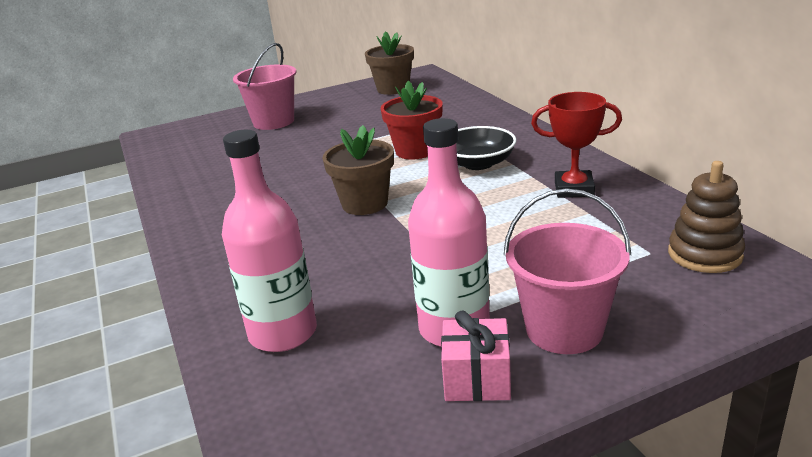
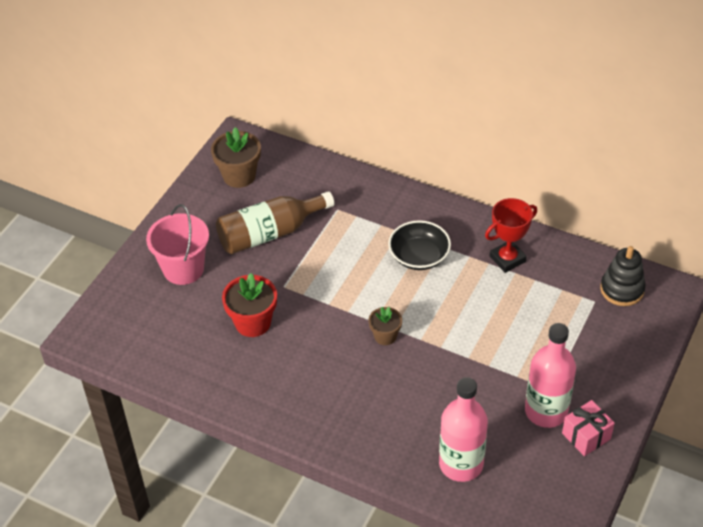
camera: 40 degrees left, 20 degrees up
(364, 204) = (385, 336): brown flower pot -> brown flower pot, size x0.61
(367, 120) = (270, 233): none -> brown bottle
(415, 151) = (357, 260): red flower pot -> red flower pot (253, 323)
(564, 329) = (598, 382): pink bucket -> none
(704, 254) = (622, 289): brown stacking toy -> black stacking toy

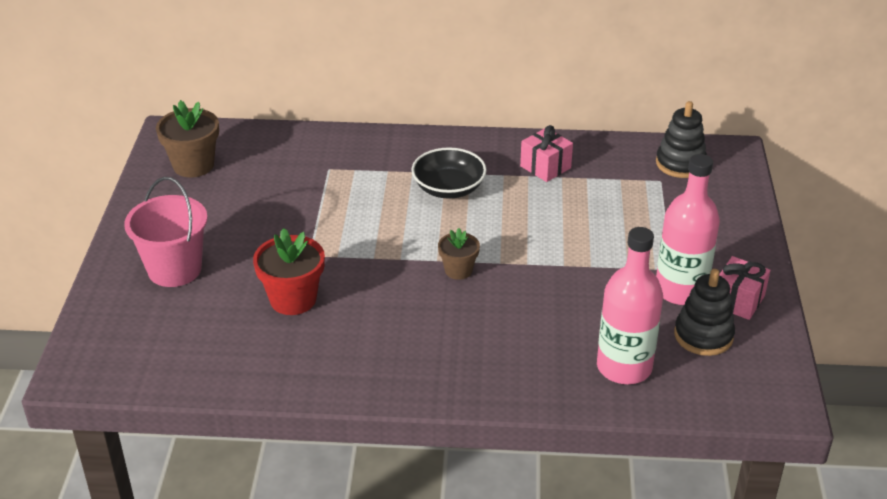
camera: 25 degrees left, 10 degrees down
(270, 233) = (262, 209): brown bottle -> none
(507, 259) = (545, 167): red trophy -> pink gift
(538, 458) = (703, 335): none -> black stacking toy

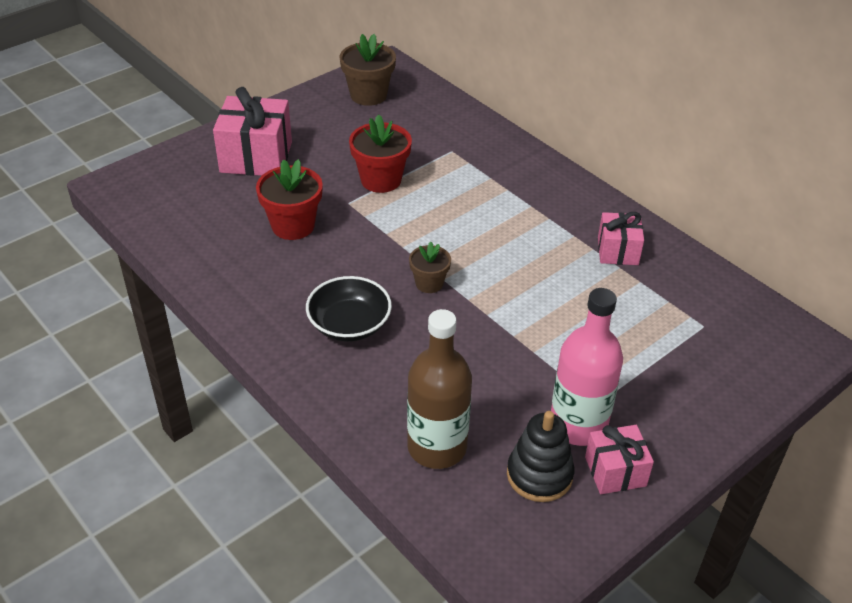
camera: 45 degrees right, 5 degrees up
(174, 269) = (256, 157): pink bucket -> pink gift
(308, 222) = (381, 180): none -> red flower pot
(448, 188) = (515, 219): black bowl -> black bowl (349, 324)
(624, 367) = (437, 447): pink bottle -> brown bottle
(680, 163) = (745, 324): black stacking toy -> none

